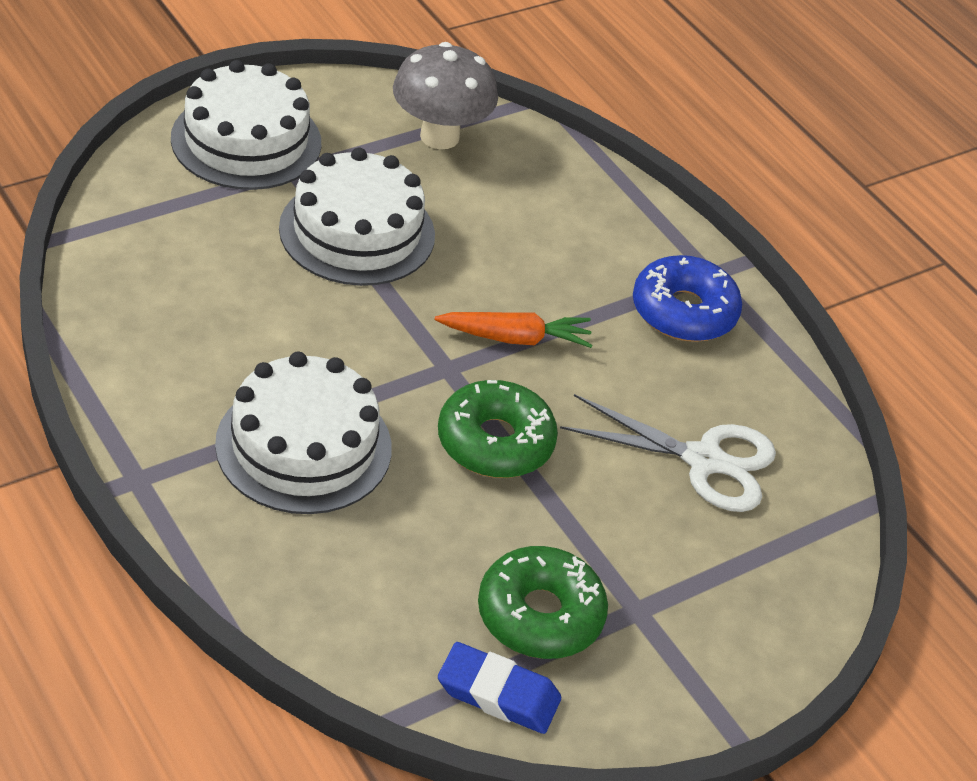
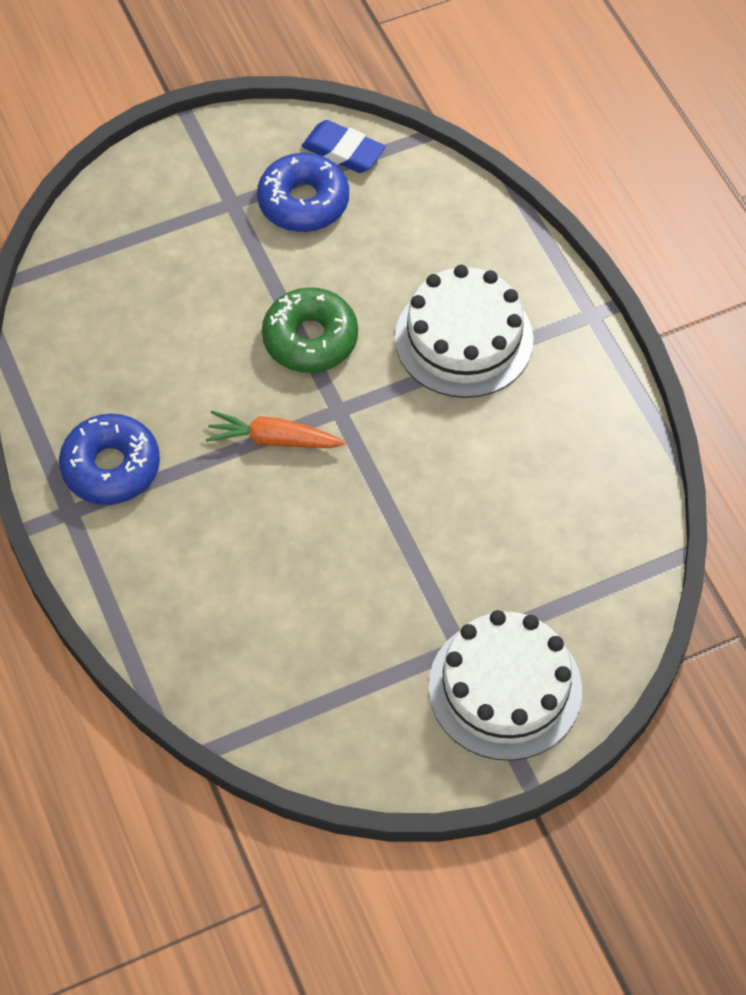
camera: 165 degrees left, 15 degrees up
(357, 232) = (402, 564): white cake -> none
(439, 136) = (303, 697): grey mushroom -> none
(540, 615) = (303, 202): green donut -> blue donut
(704, 460) = (143, 318): white scissors -> none

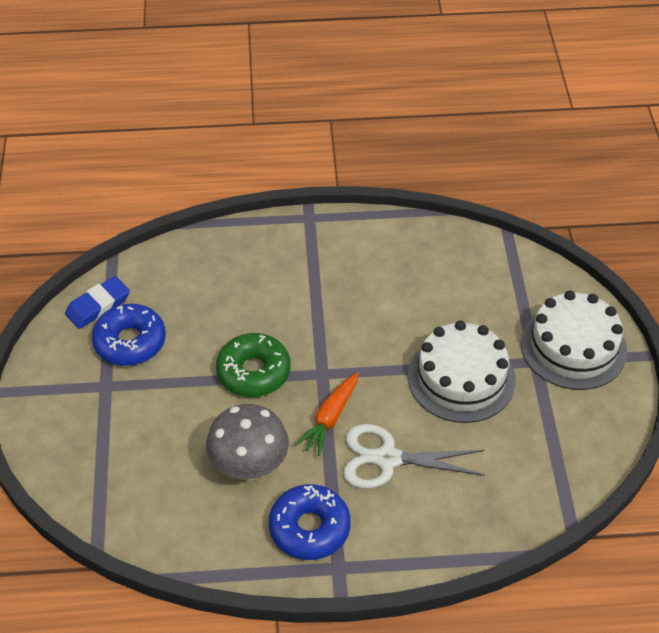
camera: 70 degrees left, 10 degrees down
(173, 380) = (249, 467): none -> grey mushroom
(236, 518) = (387, 459): none -> white scissors
(464, 339) = (296, 287): white cake -> white cake (461, 378)

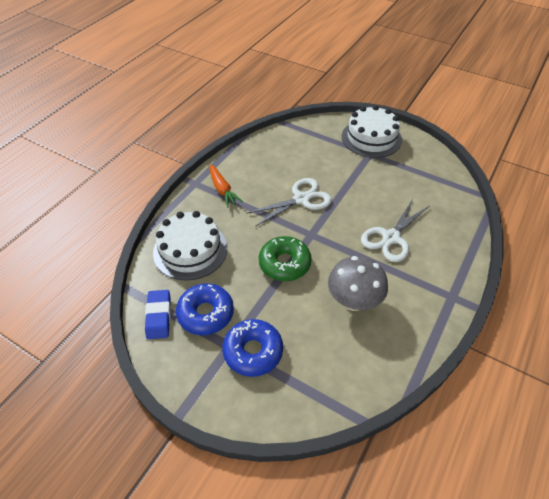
camera: 55 degrees left, 0 degrees up
(309, 528) = (417, 295): blue donut -> blue donut (253, 351)
(330, 418) = (345, 247): orange carrot -> orange carrot (222, 189)
(374, 332) = (301, 199): none -> white scissors
(461, 378) = (359, 183): white cake -> white cake (190, 250)

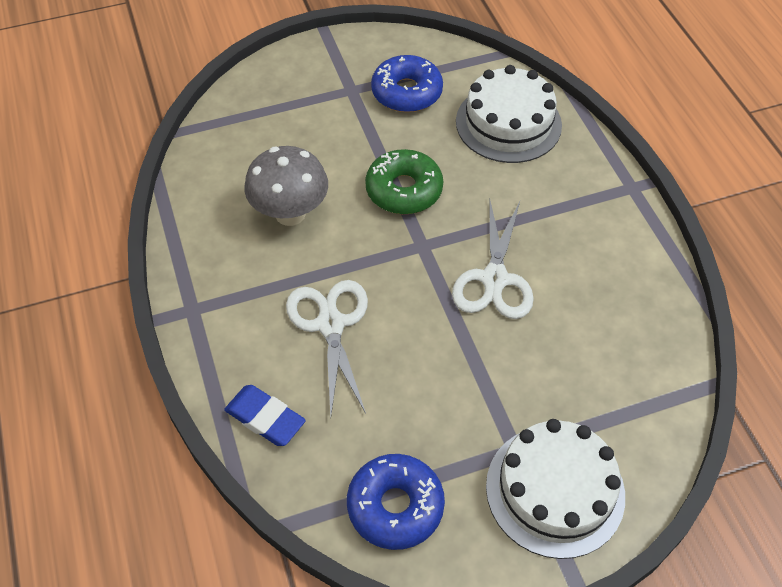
camera: 130 degrees right, 5 degrees up
(159, 316) = (440, 60): blue eraser -> blue eraser (265, 418)
(222, 189) = (592, 207): orange carrot -> none
(253, 351) = (327, 101): blue donut -> blue donut (395, 506)

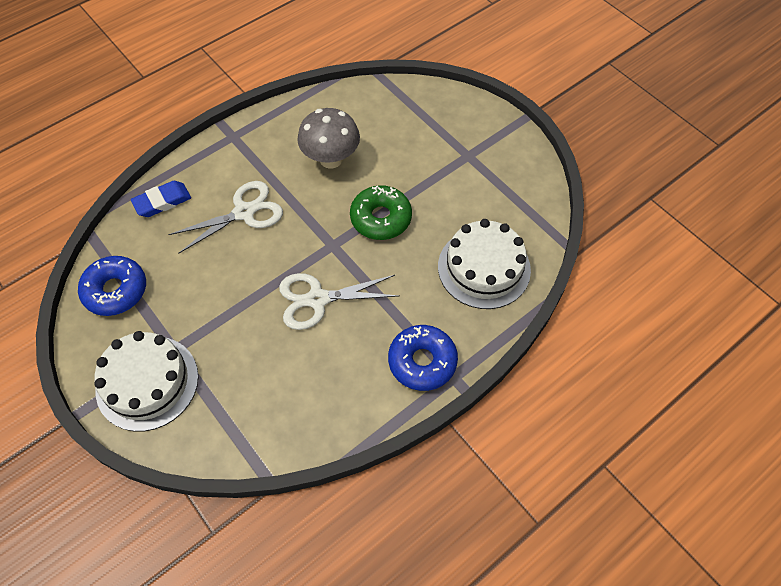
camera: 70 degrees right, 5 degrees up
(265, 418) = (162, 201): blue eraser -> blue eraser turned 45 degrees clockwise
(406, 92) = (483, 190): blue donut -> blue donut (422, 361)

